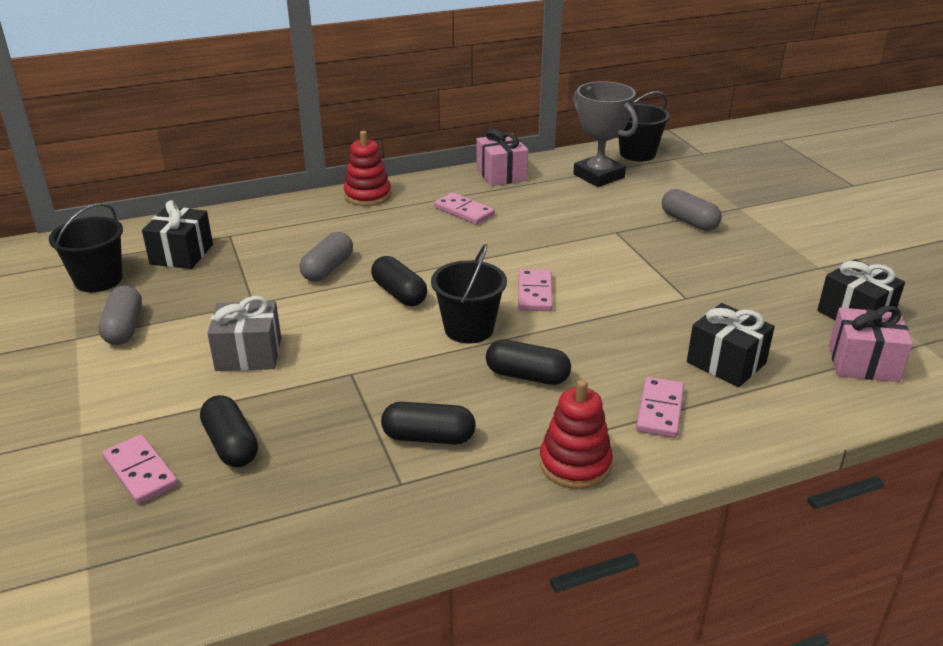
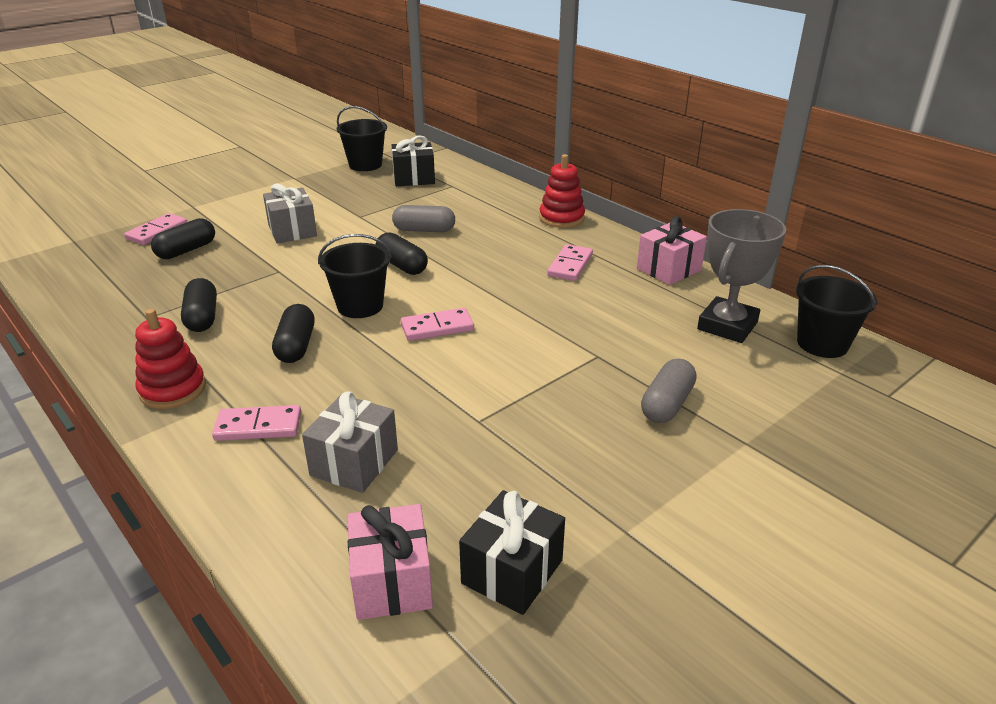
camera: 70 degrees right, 0 degrees up
(124, 328) = (310, 187): grey capsule -> none
(399, 293) = (402, 265): black capsule -> black capsule turned 75 degrees counterclockwise
(726, 363) = (354, 462): black gift -> grey gift

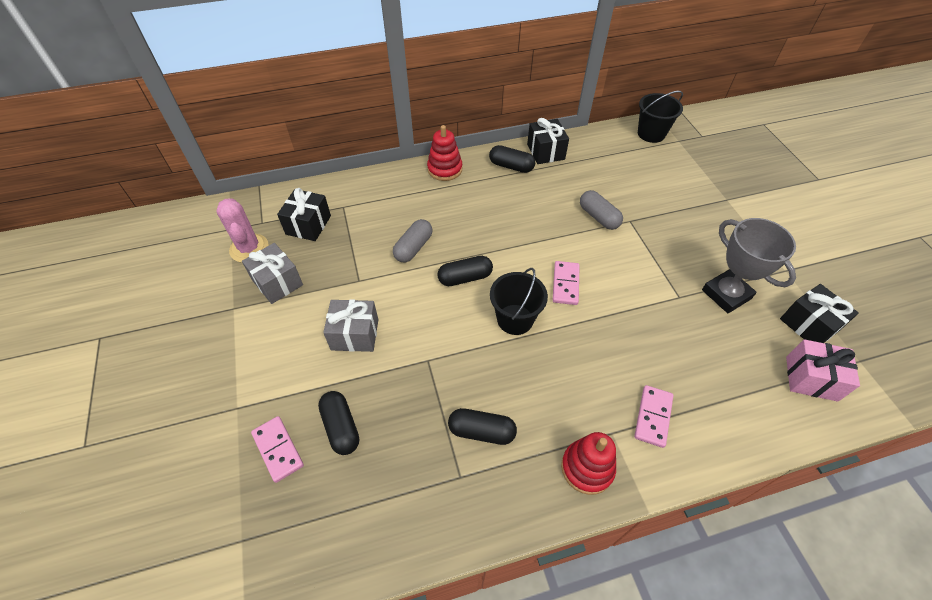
camera: 65 degrees left, 20 degrees up
(296, 346) = (556, 373): black capsule -> black capsule (511, 166)
(354, 462) = (705, 370): grey gift -> grey gift (277, 282)
(365, 165) = (249, 248): black bucket -> pink cactus
(570, 265) = (516, 191): pink domino -> none
(667, 404) = (687, 213): grey capsule -> grey capsule (598, 217)
(668, 269) = (545, 151): pink gift -> black gift
(727, 326) = (620, 157): grey trophy -> grey trophy (726, 294)

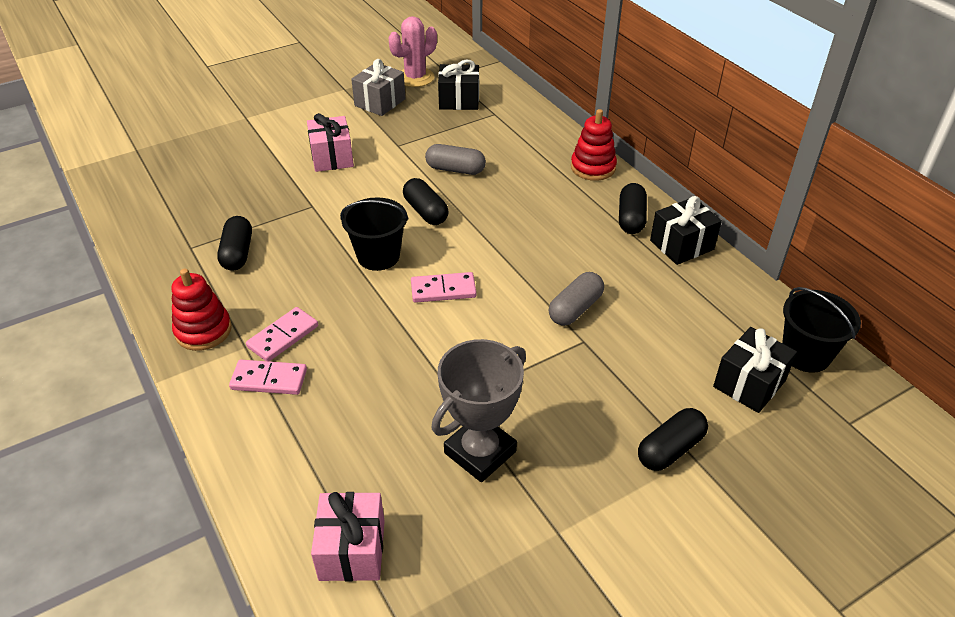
camera: 75 degrees right, 10 degrees down
(278, 449) = (210, 146): pink domino -> pink domino (283, 336)
(341, 427) = (233, 172): black capsule -> black capsule (670, 449)
(355, 334) = (332, 157): grey gift -> pink gift
(809, 325) = (451, 556): black gift -> black gift (749, 383)

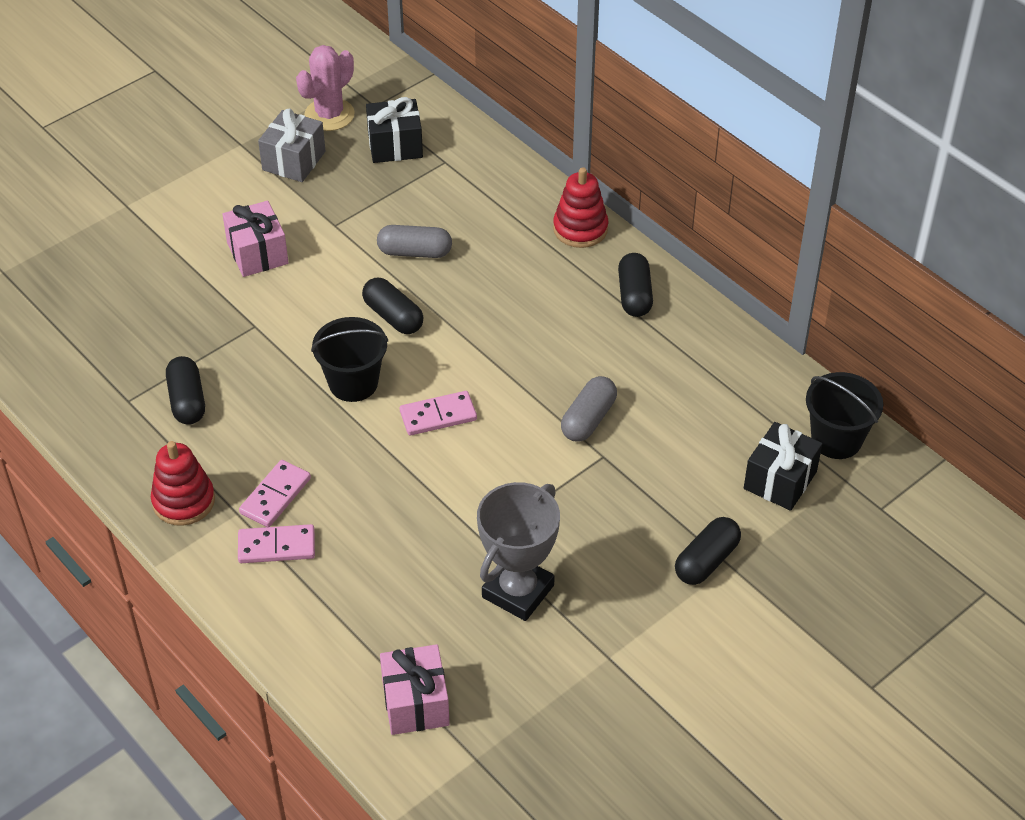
camera: 10 degrees left, 5 degrees up
(681, 245) = (696, 323): black gift -> none

